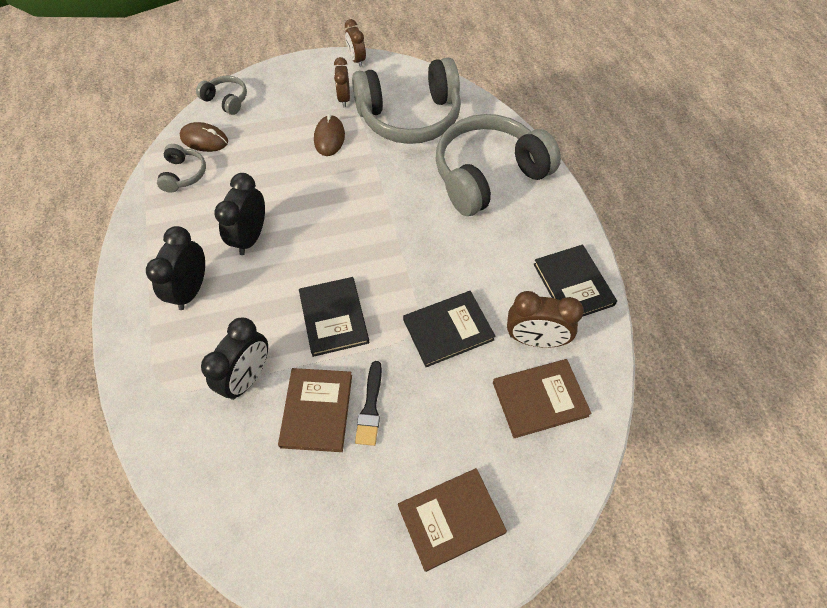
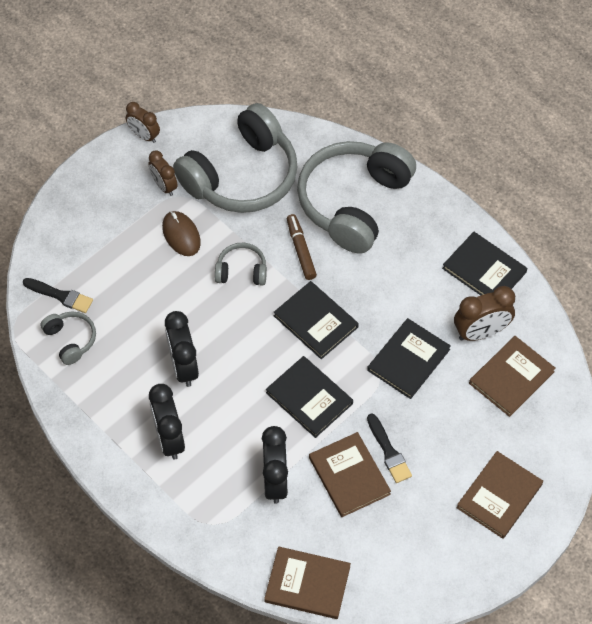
camera: 30 degrees left, 0 degrees up
(198, 498) = (307, 584): none -> brown book
(204, 140) = (60, 296): brown mouse -> black brush
(226, 100) = (47, 244): grey headphones -> grey headphones (241, 271)
(387, 254) = (315, 321): none -> black book
(417, 191) = (301, 250): none -> brown marker

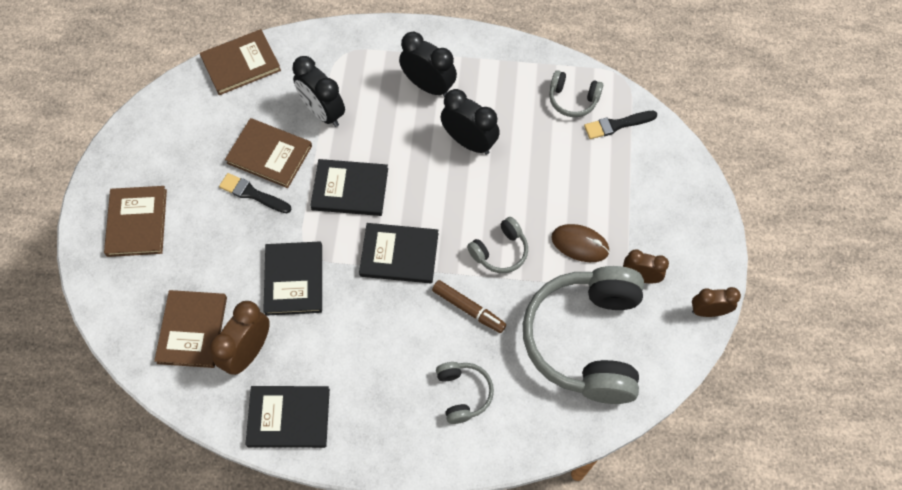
camera: 140 degrees right, 5 degrees up
(354, 203) = (463, 393): grey headphones -> grey headphones, size x0.44

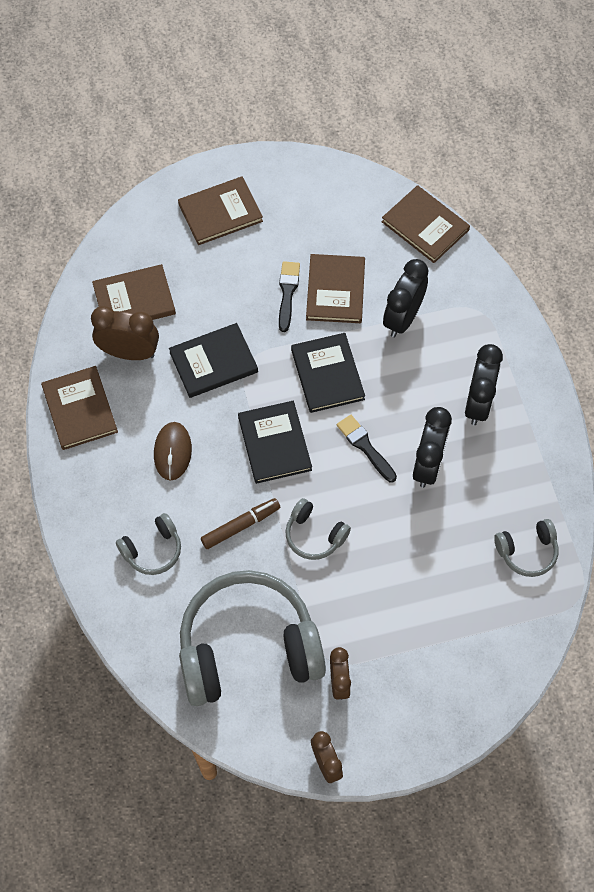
camera: 70 degrees right, 0 degrees up
(289, 417) = (80, 409): black book -> brown book
(468, 309) = (241, 526): brown marker -> brown marker turned 135 degrees counterclockwise
(573, 99) = (527, 551): grey headphones -> grey headphones turned 105 degrees counterclockwise
(580, 244) = (353, 610): brown mouse -> brown mouse (172, 452)
(617, 125) = (515, 607): black brush -> black brush (365, 447)

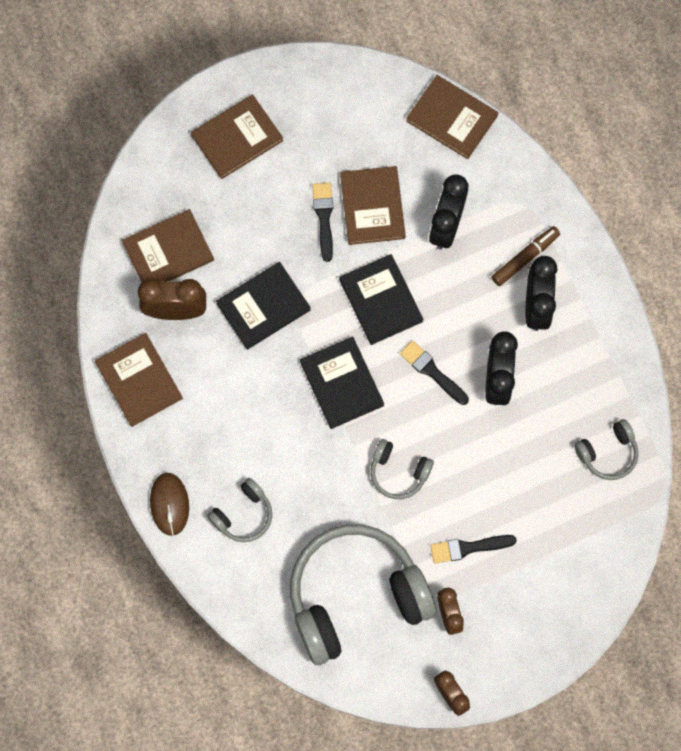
camera: 10 degrees left, 10 degrees up
(172, 452) = (242, 410): brown mouse -> brown mouse (169, 504)
(241, 526) = (325, 475): brown marker -> brown marker (525, 258)
(371, 619) = (468, 548): none -> black brush

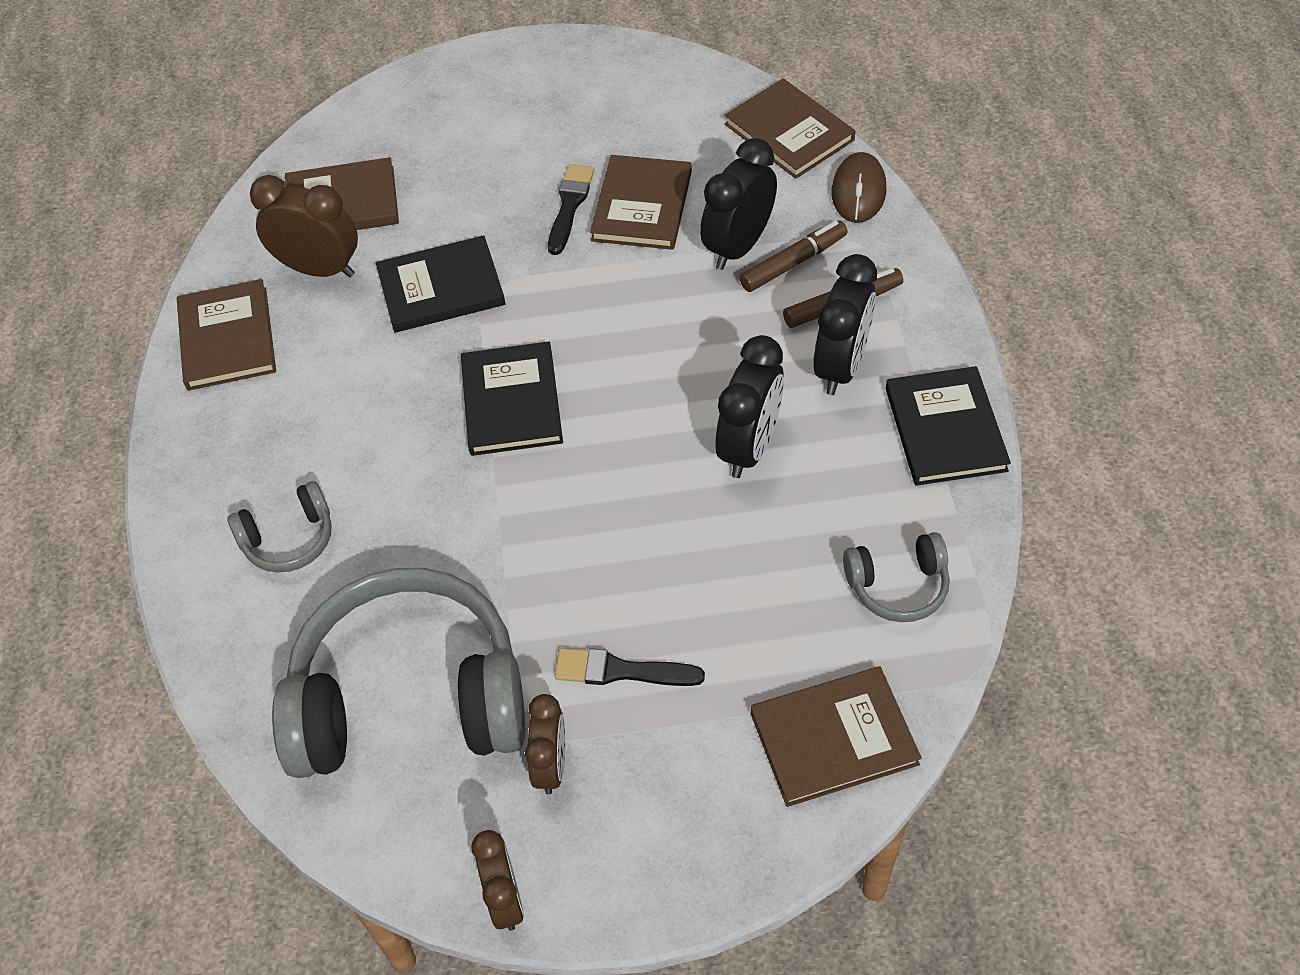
camera: 20 degrees right, 20 degrees down
(169, 504) = (189, 500): brown mouse -> brown mouse (858, 191)
(237, 138) = (491, 103): brown book -> brown book (833, 738)
(381, 300) = (610, 313): black book -> black book (945, 429)
(398, 472) = (550, 536): grey headphones -> none
(432, 372) = (653, 415): black brush -> none
(485, 231) = (793, 263): none -> brown marker

